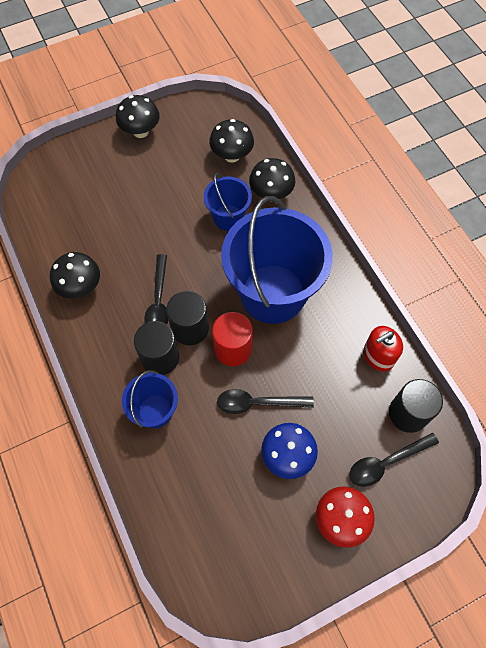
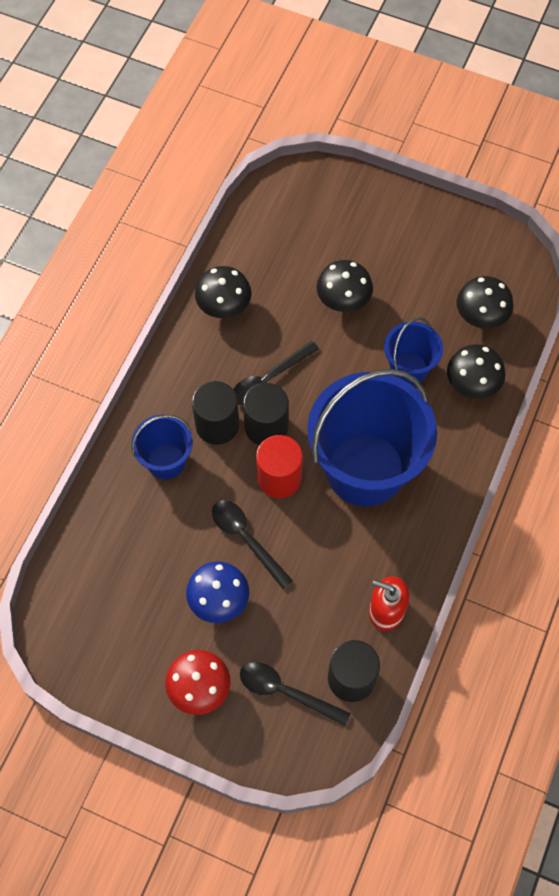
camera: 50 degrees right, 0 degrees up
(140, 131) = (428, 219): black mushroom -> black mushroom (343, 301)

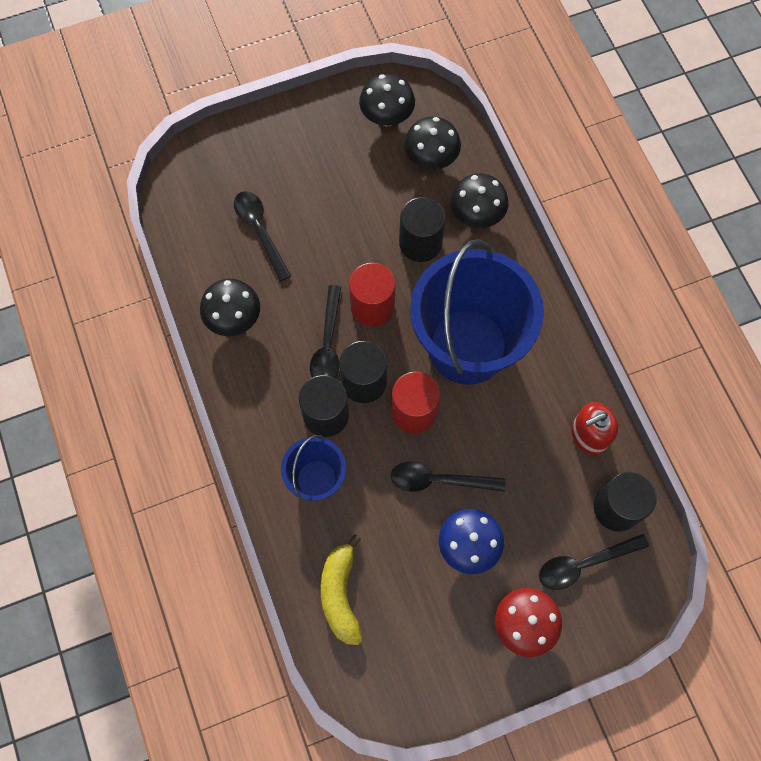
camera: 45 degrees left, 5 degrees up
(102, 549) = (340, 594): none -> yellow banana
(304, 264) = (260, 231): none -> black spoon
(327, 382) = (372, 306): none -> red cylinder
(343, 301) = (320, 234): black mushroom -> black mushroom (387, 117)
(409, 369) = (420, 243): blue bucket -> black cylinder

